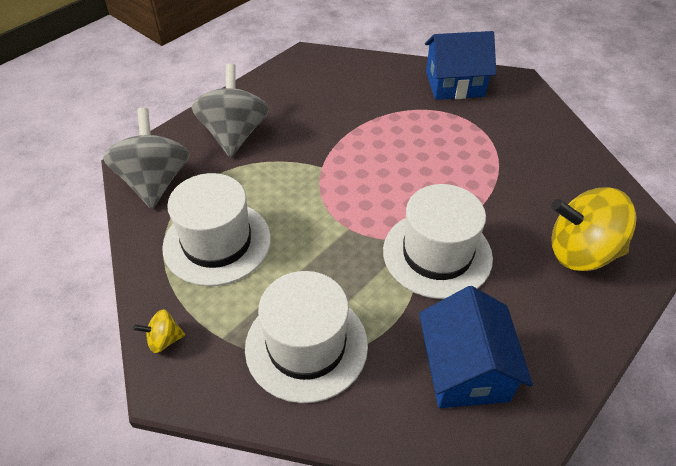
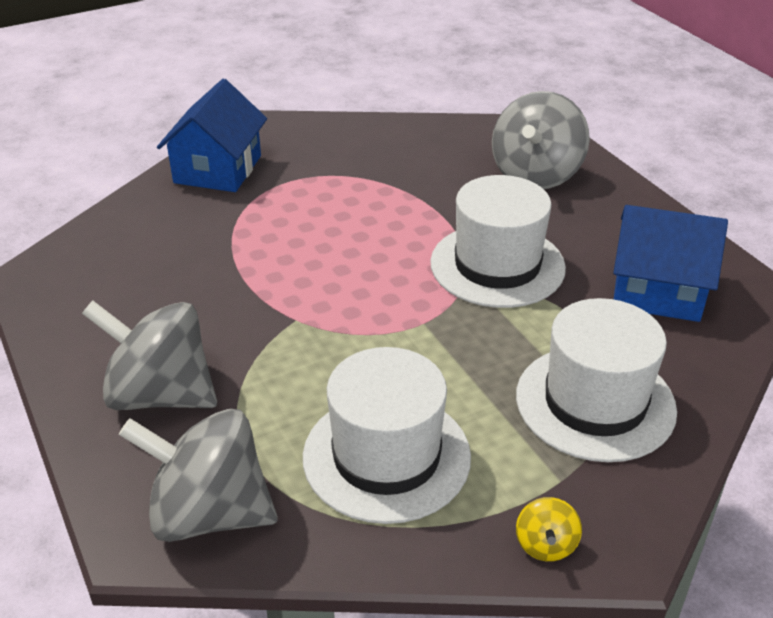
camera: 70 degrees left, 10 degrees down
(580, 252) = (536, 175): yellow spinning top -> grey spinning top

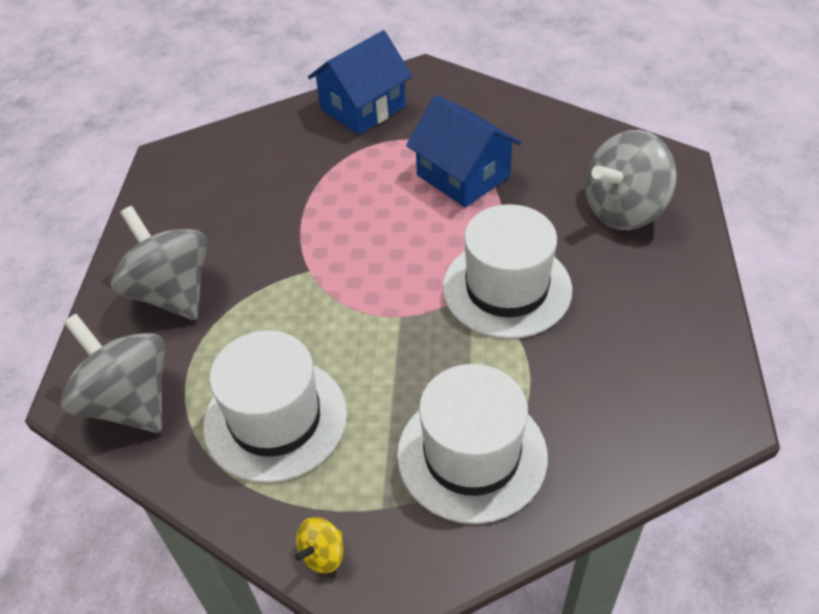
camera: 35 degrees right, 10 degrees up
(657, 291) = (627, 376): blue house -> blue house (463, 176)

